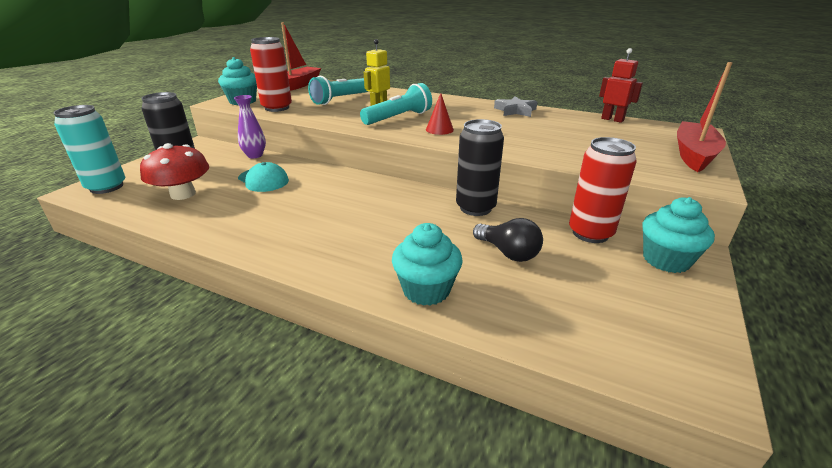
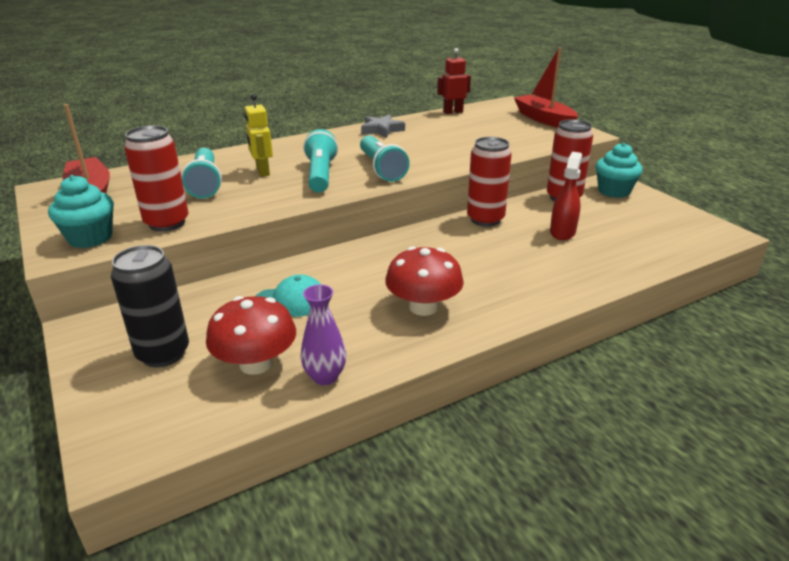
camera: 55 degrees left, 0 degrees up
(106, 187) = (136, 428): turquoise can -> none
(255, 155) = (205, 292): purple vase -> purple vase (325, 377)
(294, 225) = (423, 307): none -> red mushroom
(426, 290) = (584, 277): turquoise cupcake -> none
(439, 129) = (381, 169): red cone -> turquoise flashlight
(475, 208) = (485, 219): black can -> red can
(508, 253) = (562, 232): black light bulb -> red spray bottle

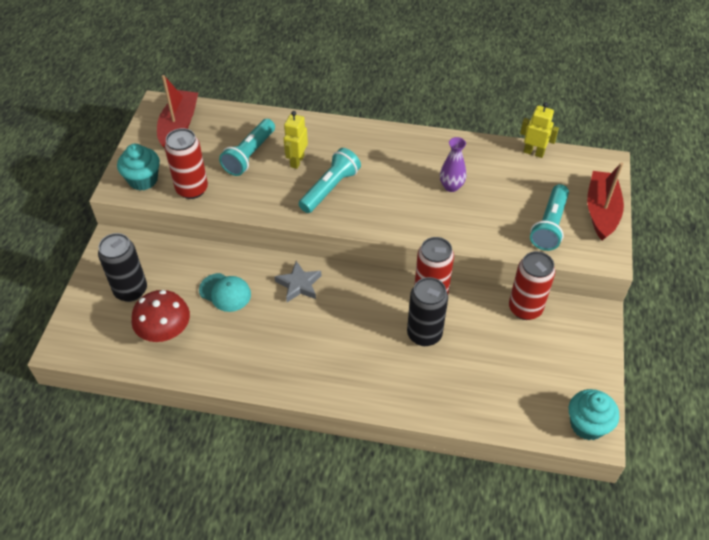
camera: 40 degrees right, 20 degrees up
(325, 377) = (187, 365): purple vase -> purple vase (451, 186)
(381, 130) = (440, 149): grey star -> grey star (299, 284)
(381, 169) = (378, 206): turquoise flashlight -> turquoise flashlight (549, 225)
(423, 307) = (291, 350): red mushroom -> none
(453, 112) = (533, 152): red robot -> yellow robot
(519, 242) = (424, 334): none -> black can
(562, 232) = (468, 346): red spray bottle -> none
(614, 191) = (579, 328): turquoise cupcake -> turquoise cupcake (587, 425)

